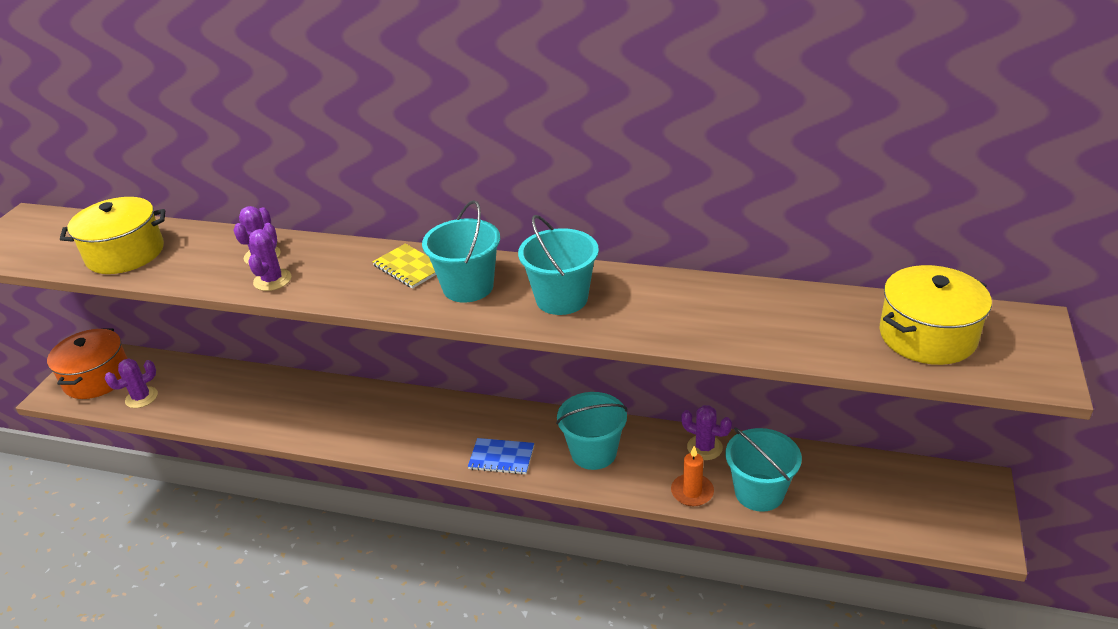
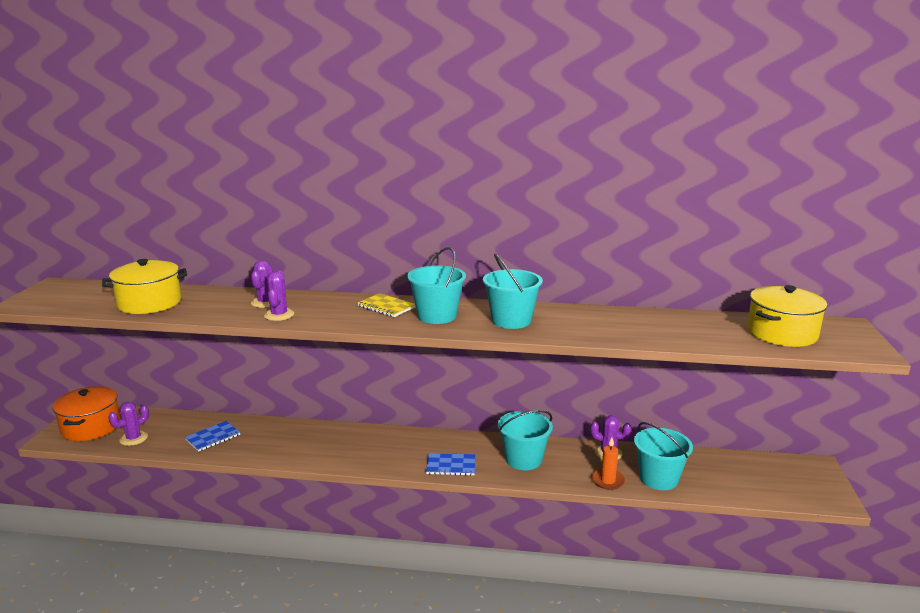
camera: 10 degrees left, 15 degrees down
(230, 400) = (213, 437): none -> blue notebook

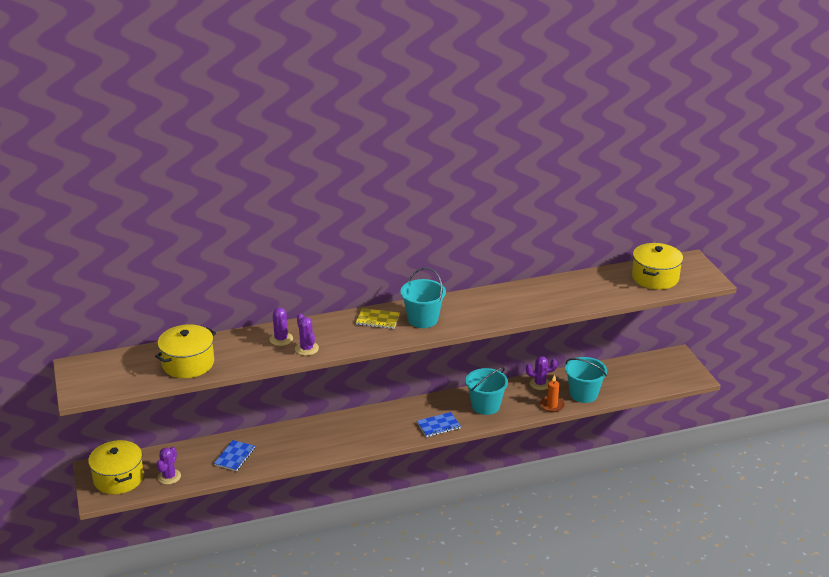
camera: 25 degrees left, 10 degrees up
(91, 427) = (118, 478): orange pot -> yellow pot
(511, 320) = (478, 310): turquoise bucket -> none

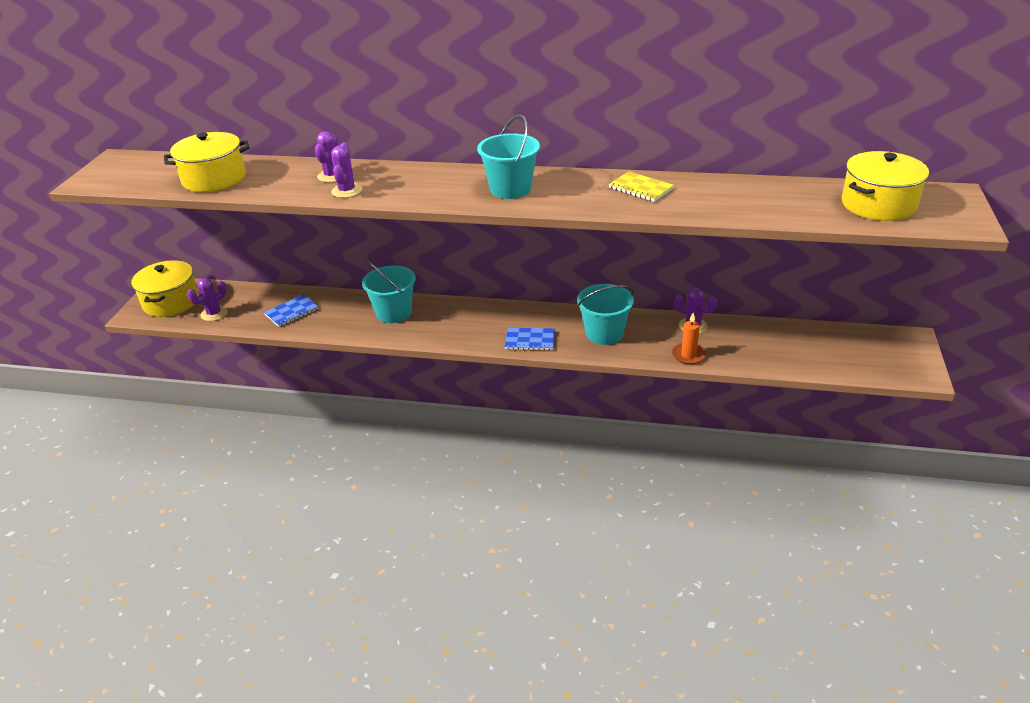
camera: 30 degrees right, 5 degrees up
(378, 320) = (458, 179): yellow notebook -> yellow notebook (641, 188)
(583, 394) = (741, 353): turquoise bucket -> turquoise bucket (394, 313)

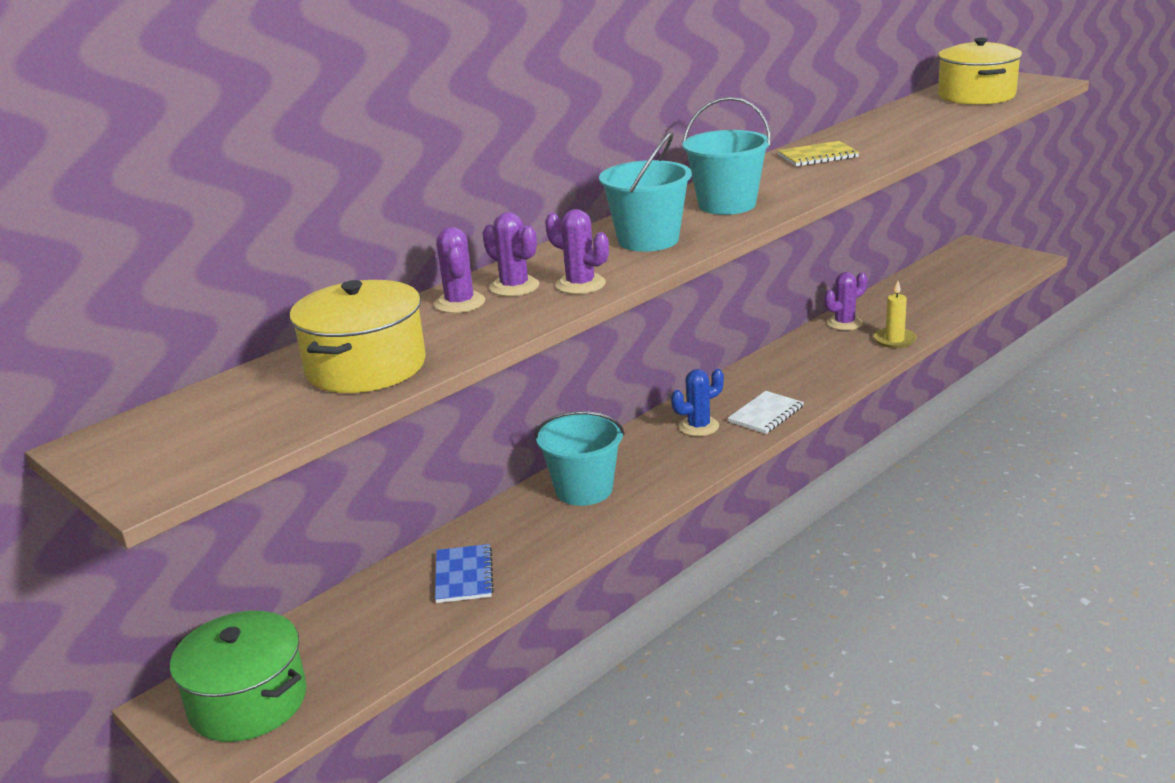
camera: 55 degrees left, 10 degrees down
(171, 302) = (248, 701): yellow pot -> green pot
(214, 314) = (359, 657): purple cactus -> purple cactus (460, 303)
(493, 322) = (698, 426): none -> blue cactus
(530, 340) = (766, 414): blue notebook -> white notebook
(604, 333) = (803, 370): turquoise bucket -> turquoise bucket (648, 240)
(688, 355) = (894, 340): orange candle -> yellow candle

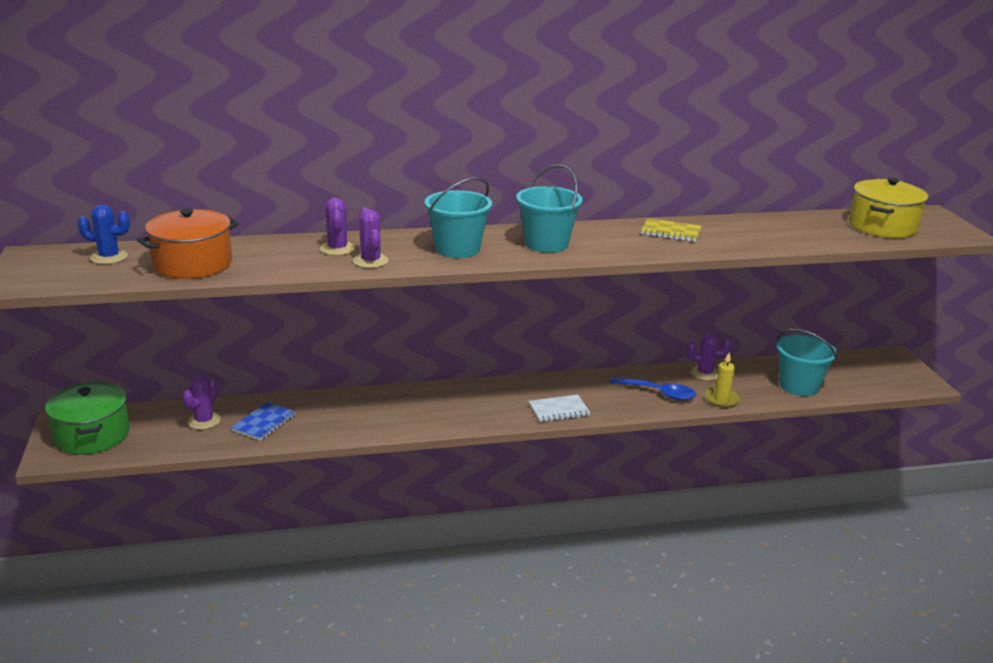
camera: 30 degrees right, 0 degrees up
(365, 367) = (192, 264): yellow pot -> orange pot
(460, 303) = (295, 247): purple cactus -> purple cactus (204, 421)
(584, 490) = (389, 406): turquoise bucket -> turquoise bucket (799, 386)
(698, 426) = (507, 399): blue cactus -> blue cactus (109, 257)
(832, 358) = (658, 393): none -> blue spoon

